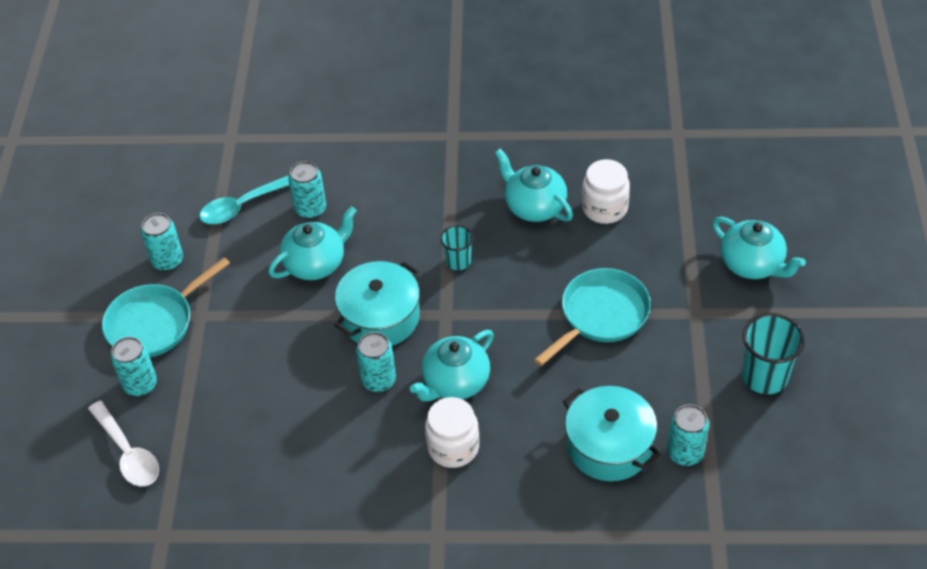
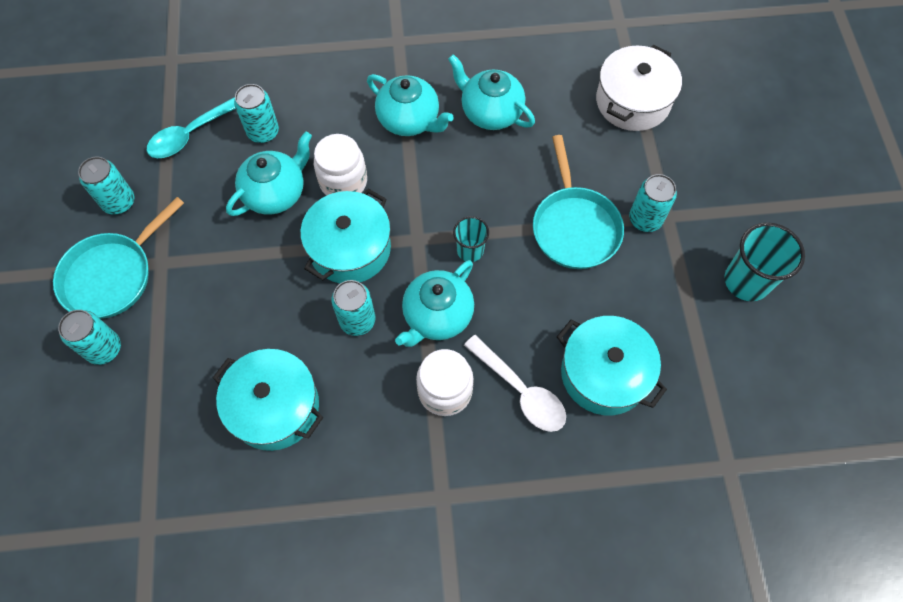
camera: 10 degrees left, 15 degrees up
(128, 453) = (99, 431): white spoon -> white spoon (520, 391)
(291, 446) = (275, 407): none -> turquoise pot
(458, 261) = (422, 179): turquoise cup -> turquoise cup (470, 250)
(601, 315) = (574, 227): turquoise pan -> turquoise pan turned 135 degrees clockwise
(604, 208) = (560, 109): white jar -> white jar (343, 182)
(678, 206) = (632, 101): none -> white pot
(685, 453) = (681, 374): turquoise can -> turquoise can (645, 219)
(752, 264) = (714, 159): turquoise teapot -> turquoise teapot (409, 120)

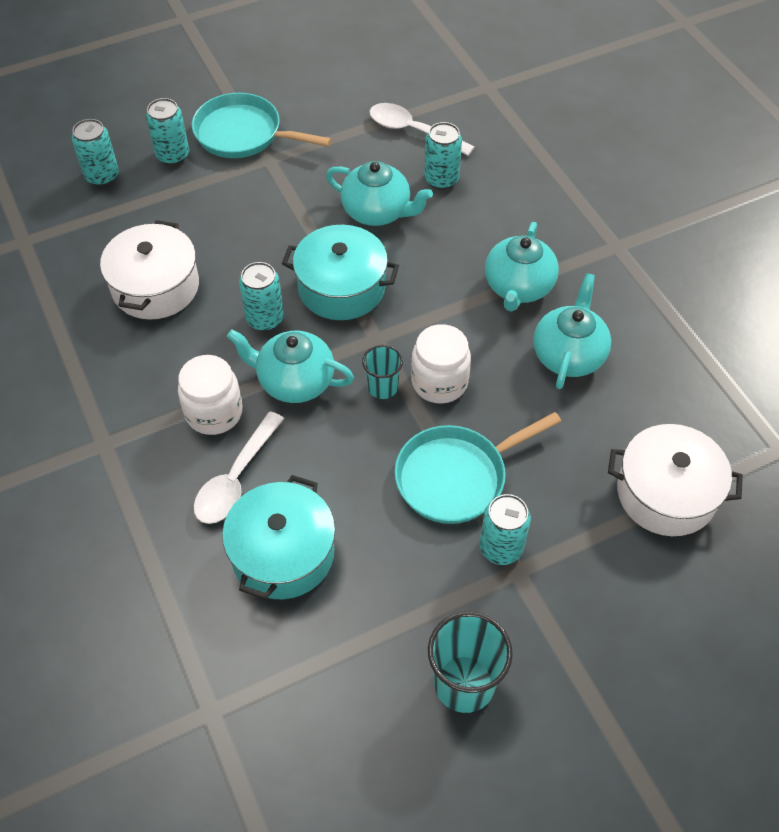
camera: 70 degrees right, 10 degrees down
(119, 202) = (317, 111): turquoise can -> turquoise can (102, 176)
(192, 133) = (413, 131): turquoise spoon -> white spoon
(275, 407) = (155, 287): turquoise pot -> white pot
(343, 182) = (414, 258): white jar -> white jar (439, 382)

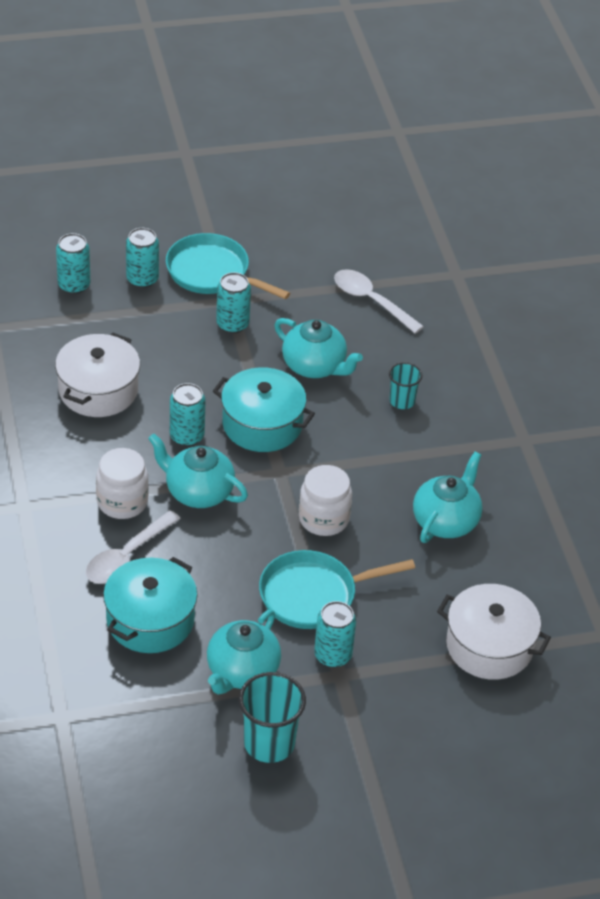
camera: 10 degrees right, 10 degrees down
(382, 387) = (273, 512): turquoise cup -> turquoise cup (402, 401)
(441, 179) = (383, 349): turquoise can -> turquoise can (232, 324)
(518, 287) = (421, 456): turquoise teapot -> turquoise teapot (241, 671)

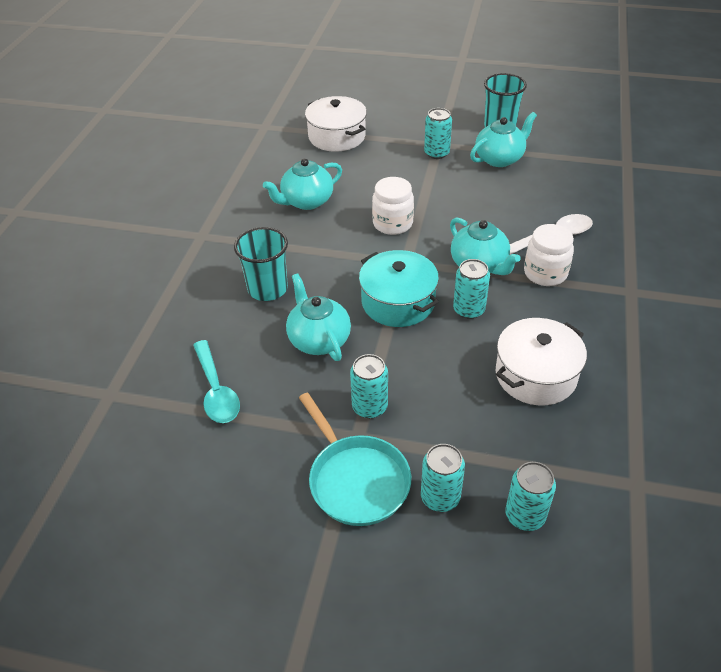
camera: 150 degrees left, 0 degrees up
(150, 620) = (550, 196): turquoise pot -> none
(313, 595) = (429, 184): turquoise pan -> none
(371, 301) = (216, 390): white spoon -> turquoise spoon
(402, 401) = (267, 289): turquoise cup -> turquoise cup, size x1.69

